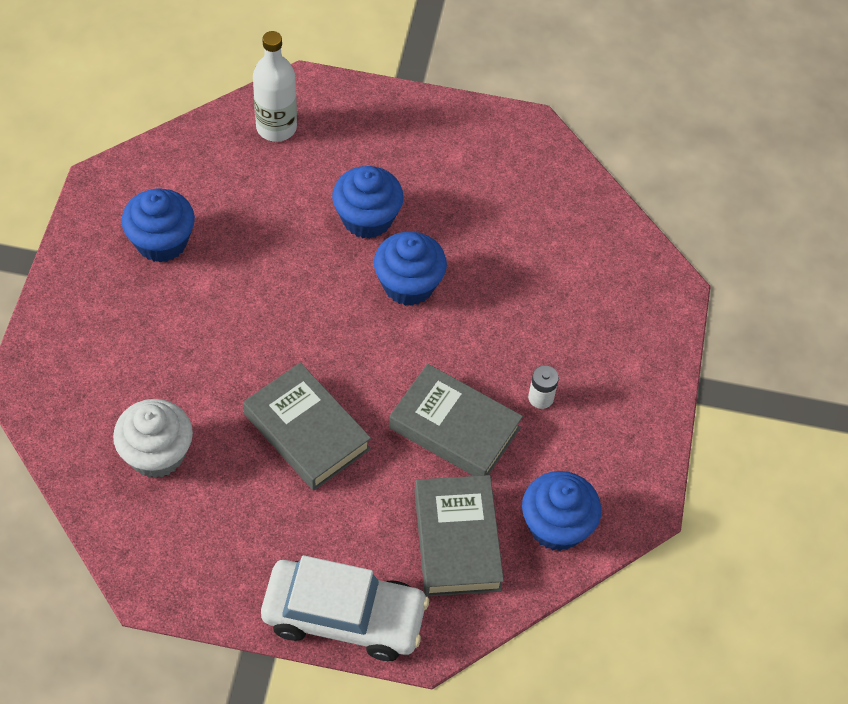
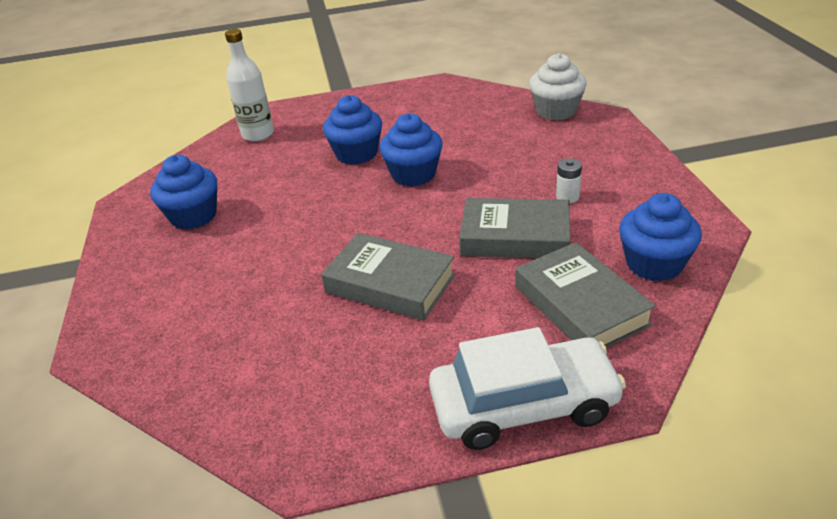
camera: 15 degrees left, 20 degrees down
(157, 454) = (254, 350): white cupcake -> white cupcake (556, 111)

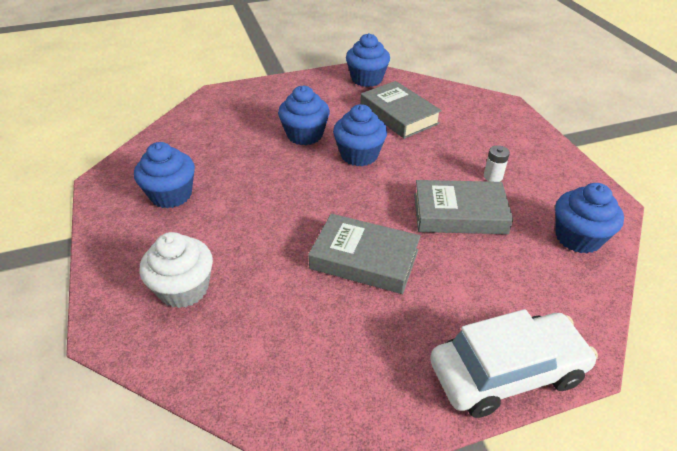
camera: 10 degrees left, 5 degrees up
(258, 134) = (212, 115): white bottle -> none
(444, 93) = (367, 79): none -> blue cupcake
(556, 111) = (463, 98): white cupcake -> white cupcake (184, 289)
(580, 305) = (529, 277): grey book -> grey book (398, 115)

